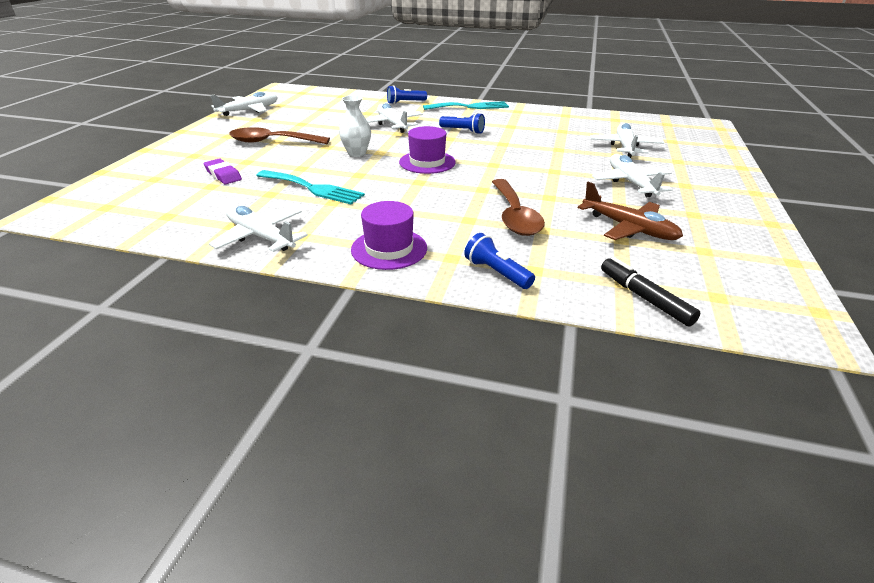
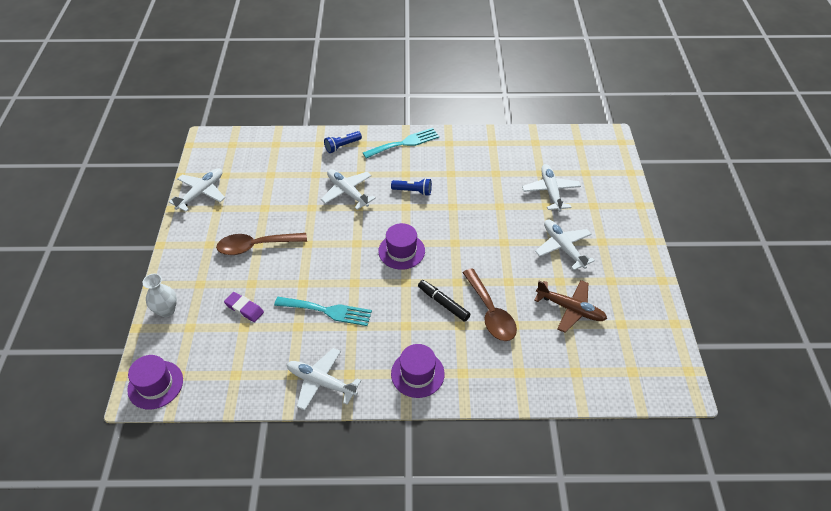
camera: 15 degrees left, 15 degrees up
(74, 209) = (155, 384): none -> purple hat
(357, 153) = (338, 249): white vase -> white vase (166, 310)
(496, 272) = (496, 381): blue flashlight -> none
(644, 298) = (590, 383): black marker -> black marker (443, 303)

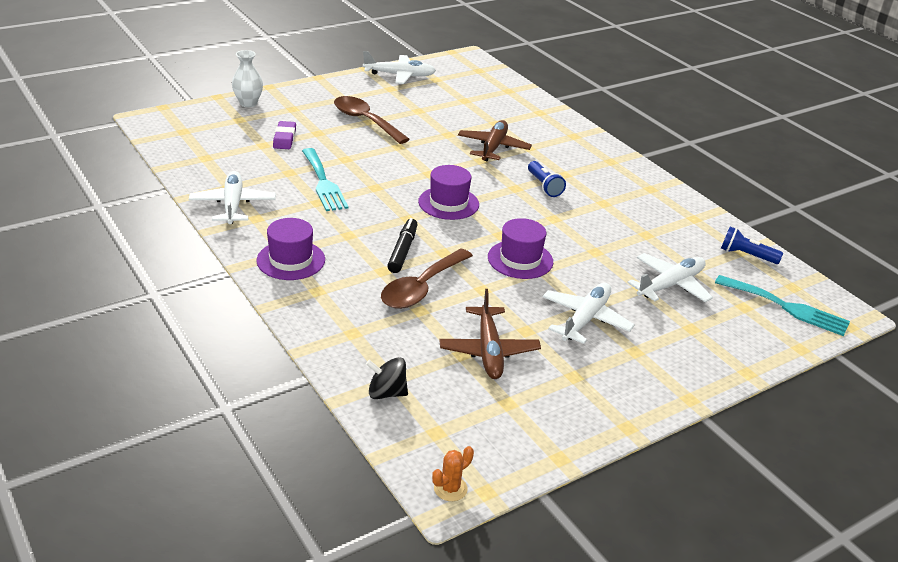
camera: 55 degrees right, 15 degrees down
(155, 384) = (165, 124): purple hat -> purple hat (520, 259)
(342, 146) = (554, 125): blue flashlight -> blue flashlight (746, 255)
(347, 192) = (493, 147): white plane -> brown plane
(404, 143) = (610, 160): turquoise fork -> turquoise fork (786, 307)
(587, 380) = (386, 393): none -> black spinning top
(681, 387) = (450, 488): none -> orange cactus

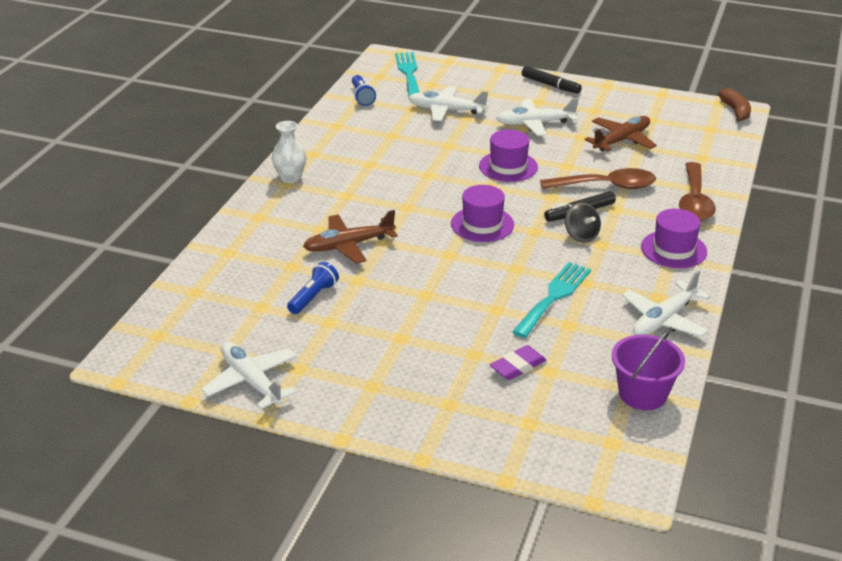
camera: 125 degrees left, 0 degrees up
(194, 159) = (642, 394): none -> purple bucket
(248, 103) = (486, 443): white vase -> white vase (290, 178)
(365, 121) = (404, 340): brown spoon -> brown spoon (694, 201)
(386, 393) = (714, 154): black spinning top -> black spinning top (581, 235)
(450, 488) = (735, 111): orange cactus -> brown banana
(544, 186) = (383, 196): blue flashlight -> blue flashlight (313, 297)
(668, 384) = (550, 85): none -> black marker

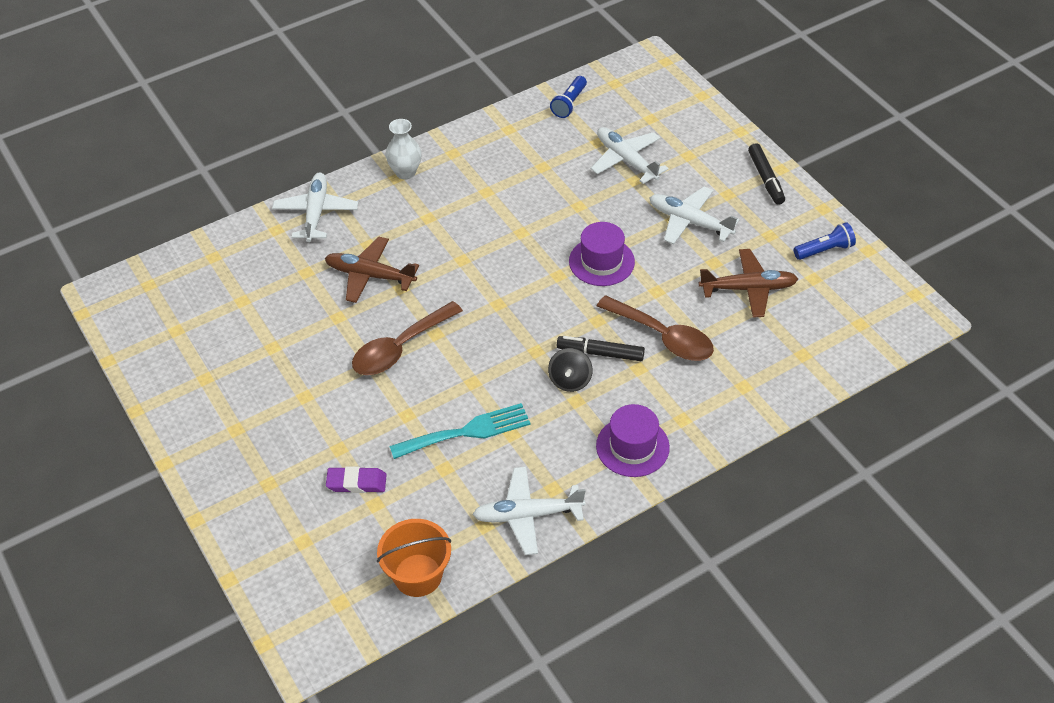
camera: 40 degrees right, 15 degrees up
(251, 381) = (162, 370): white plane -> white plane (316, 213)
(313, 297) = (287, 314): blue flashlight -> blue flashlight (824, 250)
(408, 73) = (646, 93): turquoise fork -> none
(482, 224) = (501, 316): purple hat -> none
(642, 394) = (418, 575): purple bucket -> orange bucket
(694, 201) = (724, 404): brown spoon -> brown spoon (400, 348)
(735, 111) = (918, 315): brown banana -> none

